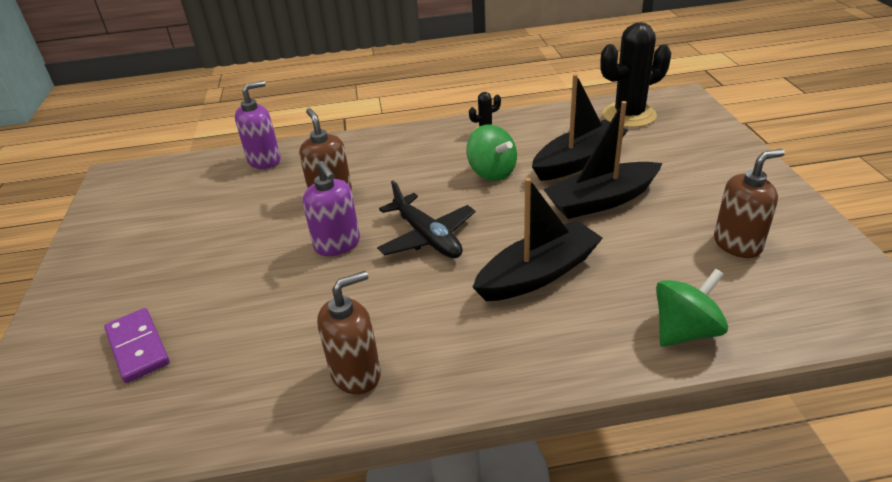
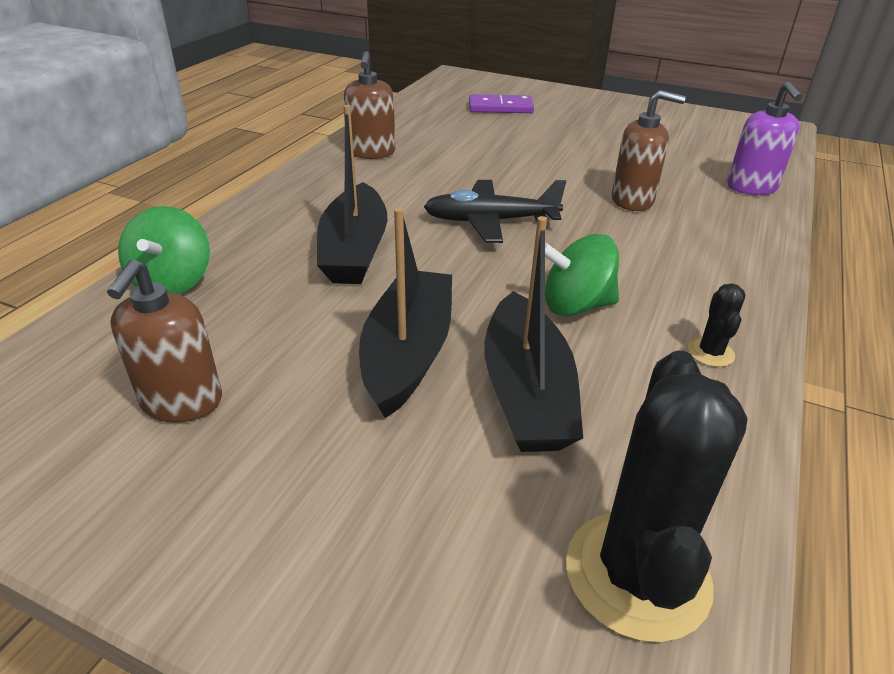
camera: 120 degrees right, 0 degrees up
(337, 244) = (535, 182): purple soap dispenser -> none

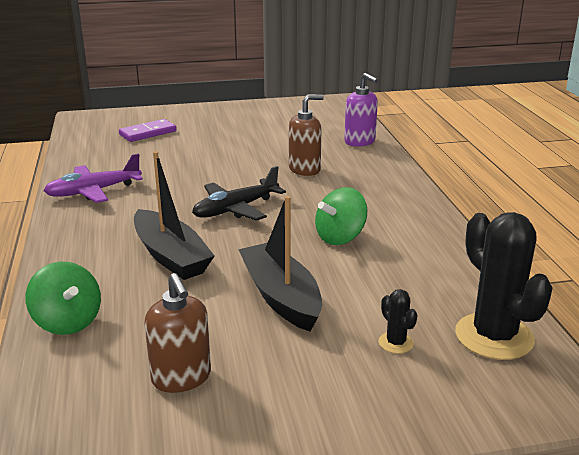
camera: 35 degrees left, 10 degrees down
(371, 153) = (93, 191): brown soap dispenser -> purple plane
(527, 392) = (365, 288): black boat -> none
(710, 352) = (428, 234): black cactus -> black cactus (396, 343)

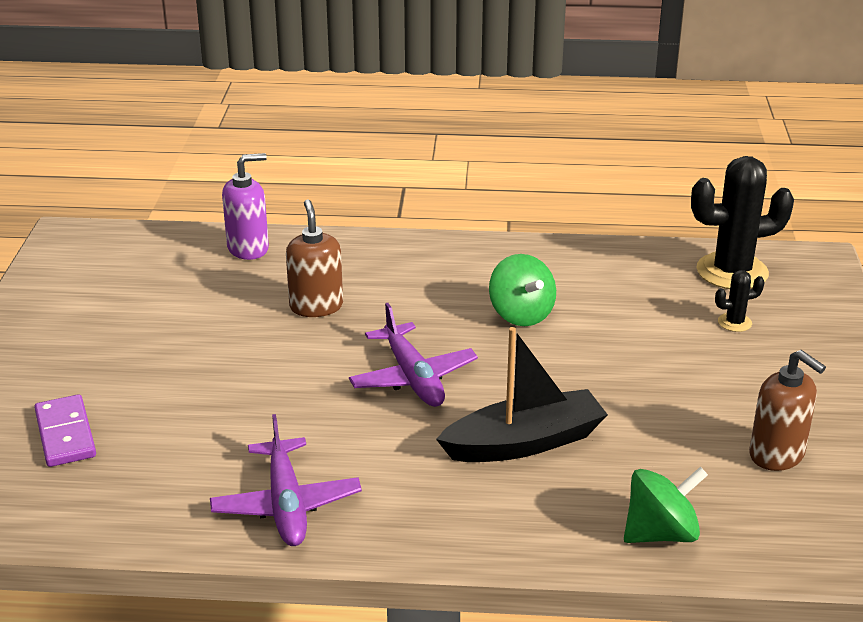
camera: 75 degrees left, 5 degrees up
(181, 378) = (777, 455): brown soap dispenser -> brown soap dispenser turned 60 degrees clockwise
(236, 209) = (413, 377): black plane -> purple plane
(281, 297) = (640, 374): black boat -> none

